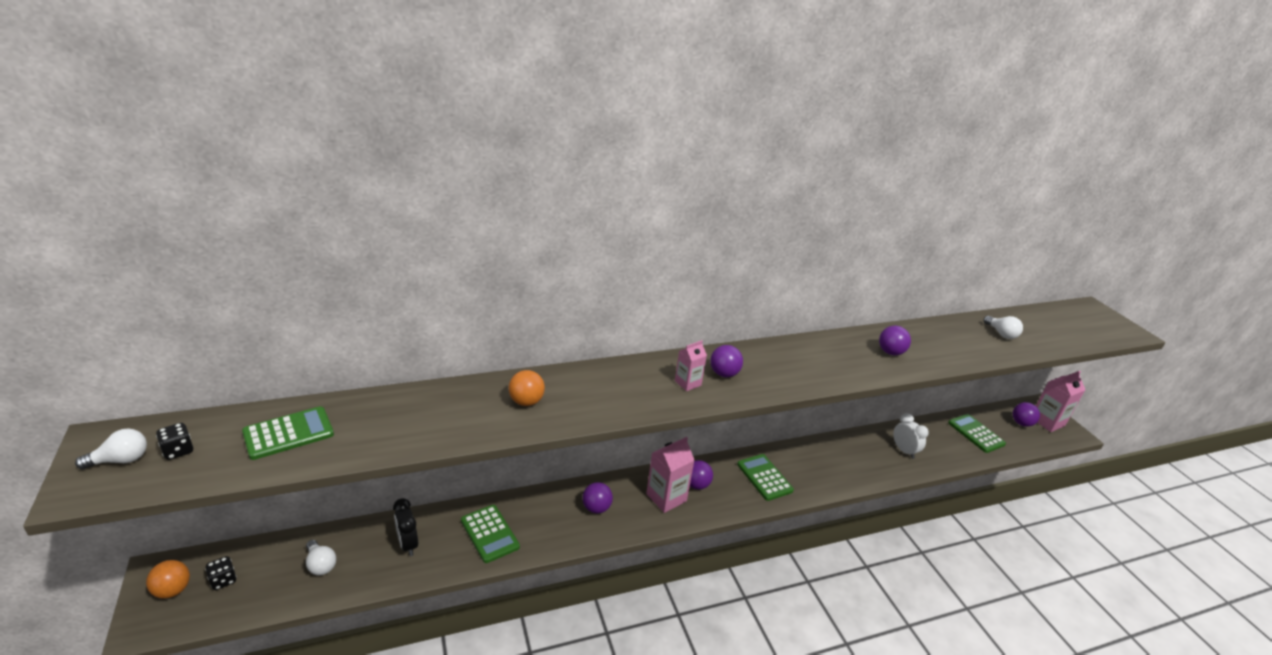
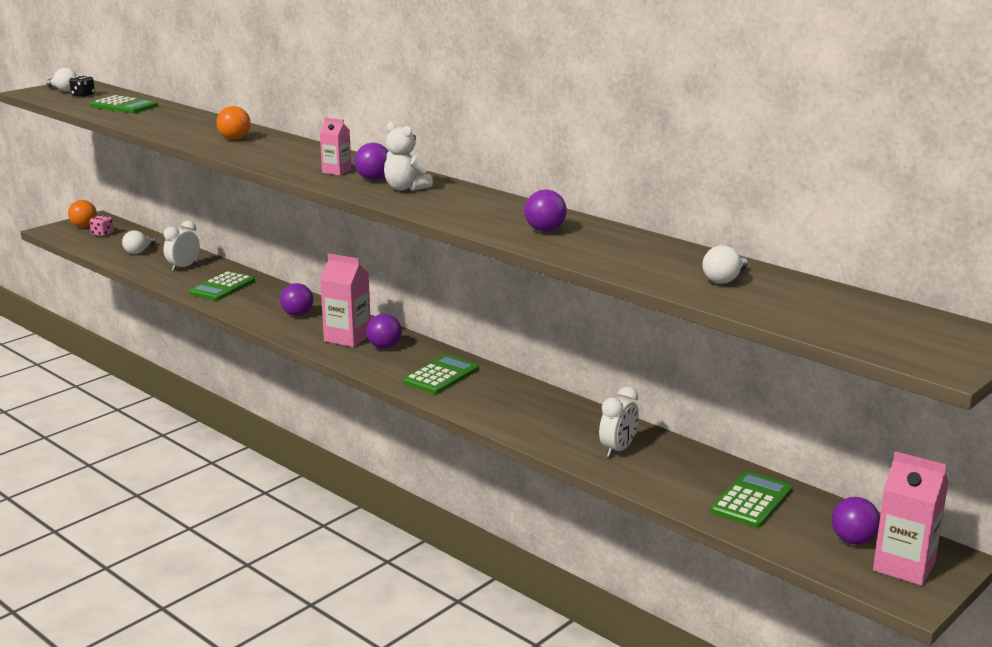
camera: 65 degrees right, 10 degrees down
(223, 580) = (102, 234): black dice -> pink dice
(408, 544) = (183, 267): black clock -> white clock
(759, 369) = (405, 188): none -> white teddy bear

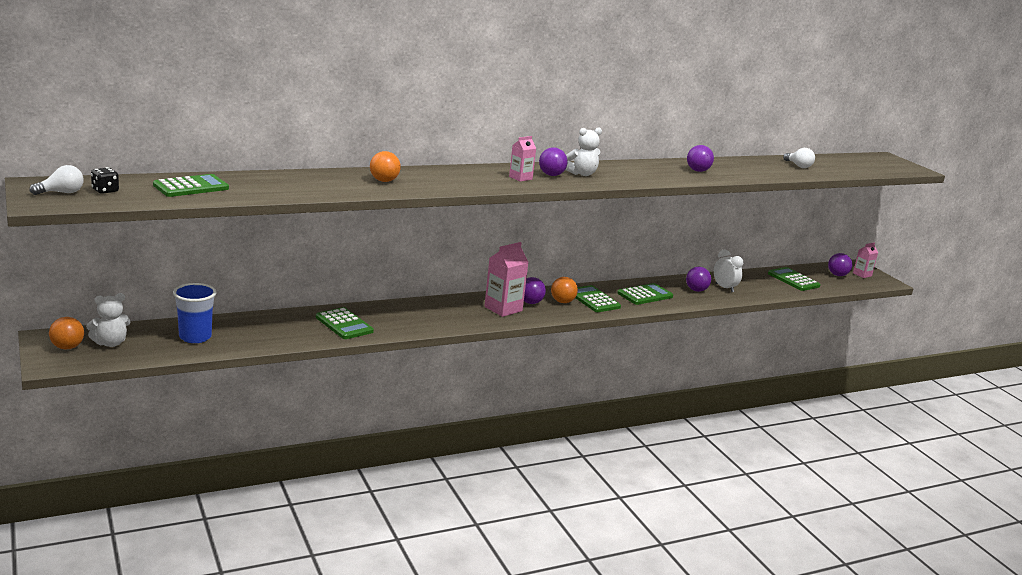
camera: 70 degrees left, 0 degrees up
(102, 234) = (110, 343): pink dice -> white teddy bear
(139, 251) = (195, 337): white light bulb -> blue cup
(183, 267) = (271, 328): white clock -> none
(297, 314) = (439, 313): purple ball -> purple ball (696, 290)
(410, 361) = (562, 302): none -> orange ball
(504, 402) = (645, 295): none -> green calculator
(904, 566) = (862, 274): pink carton -> pink carton, size x0.58

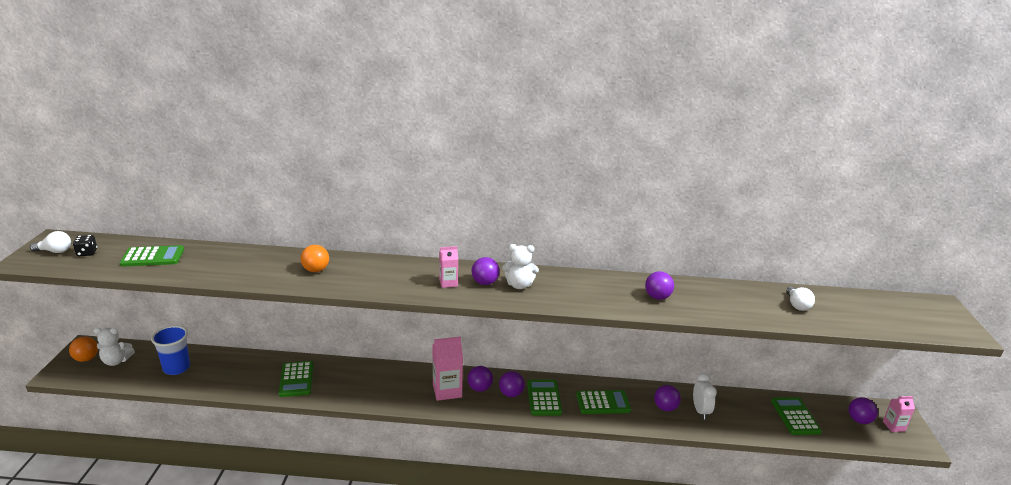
camera: 30 degrees right, 5 degrees up
(562, 302) = (511, 394): orange ball -> purple ball

